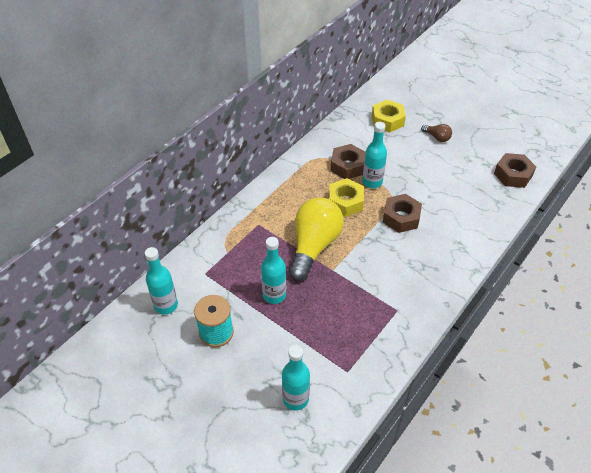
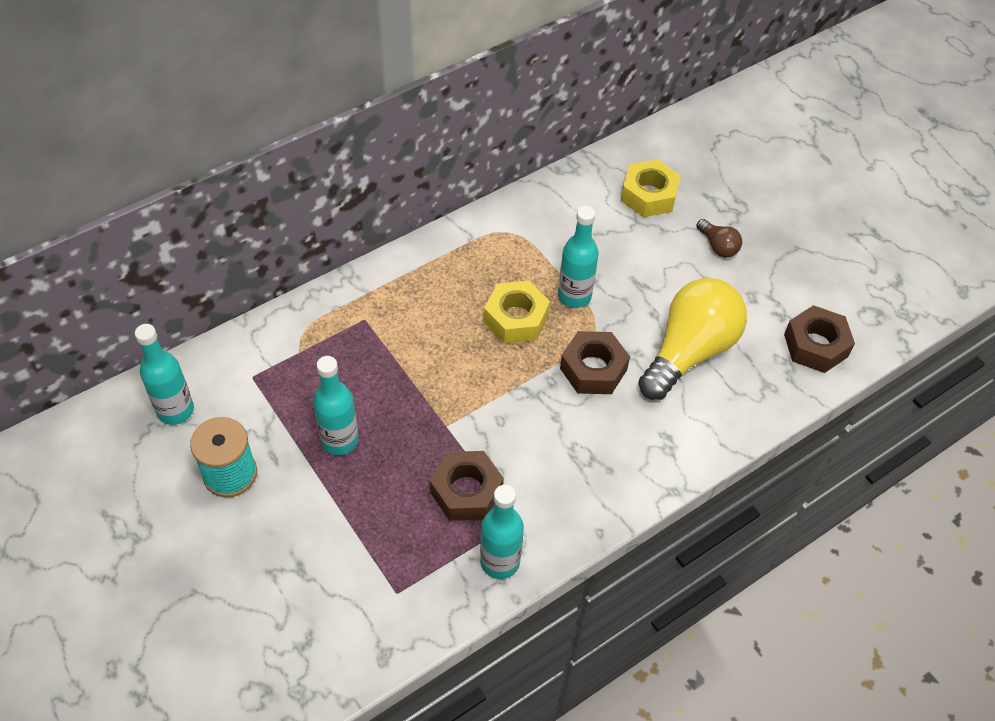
camera: 15 degrees right, 5 degrees up
(295, 399) = (301, 610): turquoise bottle -> turquoise bottle (500, 562)
(314, 246) = (434, 378): yellow light bulb -> yellow light bulb (689, 351)
(347, 166) = (547, 258): brown nut -> brown nut (466, 491)

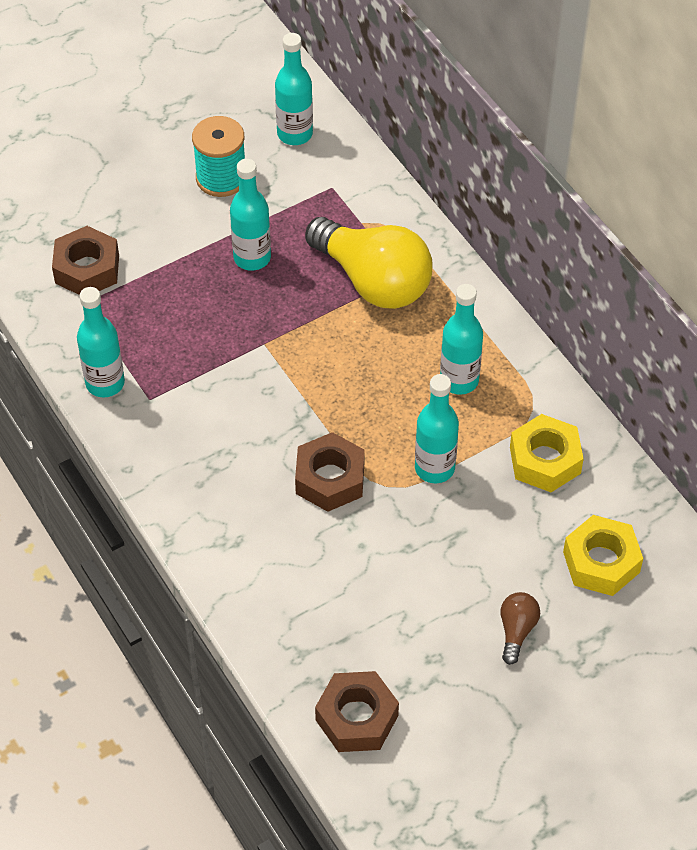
camera: 95 degrees right, 0 degrees up
(466, 491) = (185, 359): brown nut -> brown nut (87, 269)
(482, 279) = (459, 380): none -> turquoise bottle
(516, 318) = (402, 410): yellow nut -> yellow nut (545, 460)
(689, 351) = (351, 577): yellow light bulb -> yellow light bulb (373, 281)
(718, 246) = (516, 631): brown light bulb -> brown light bulb turned 135 degrees clockwise

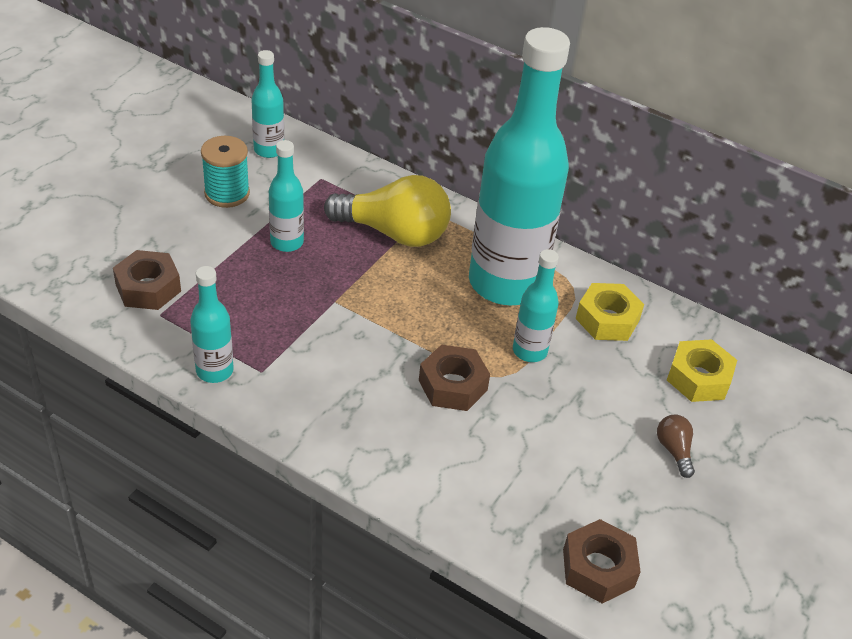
camera: 30 degrees left, 10 degrees down
(459, 380) = (506, 283): turquoise bottle -> turquoise bottle, size x2.27

